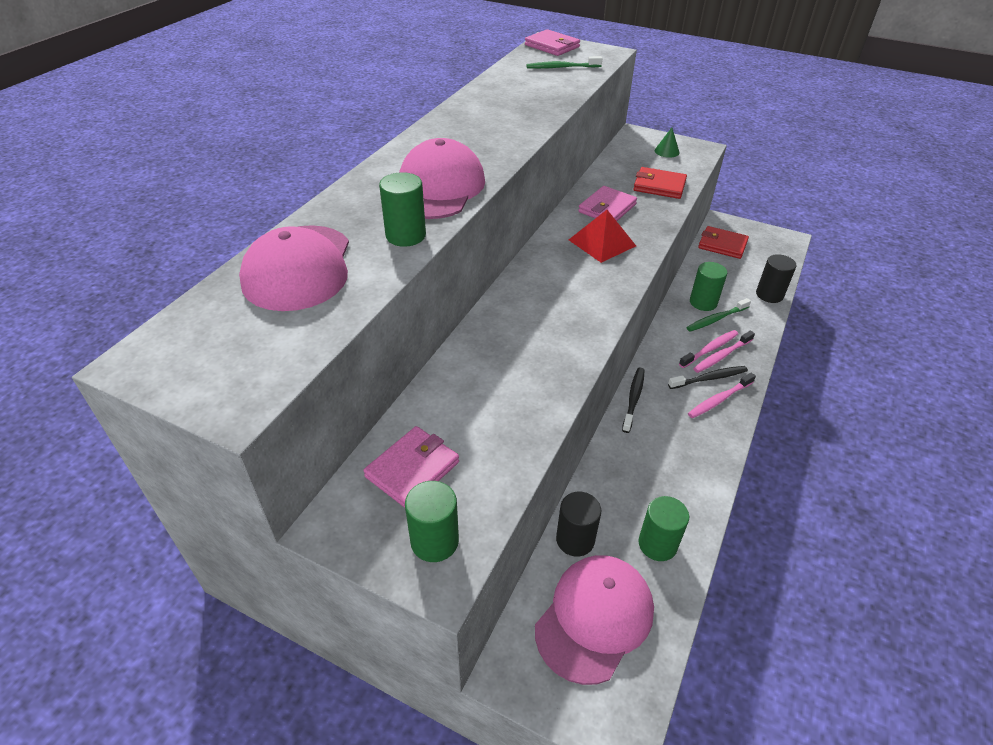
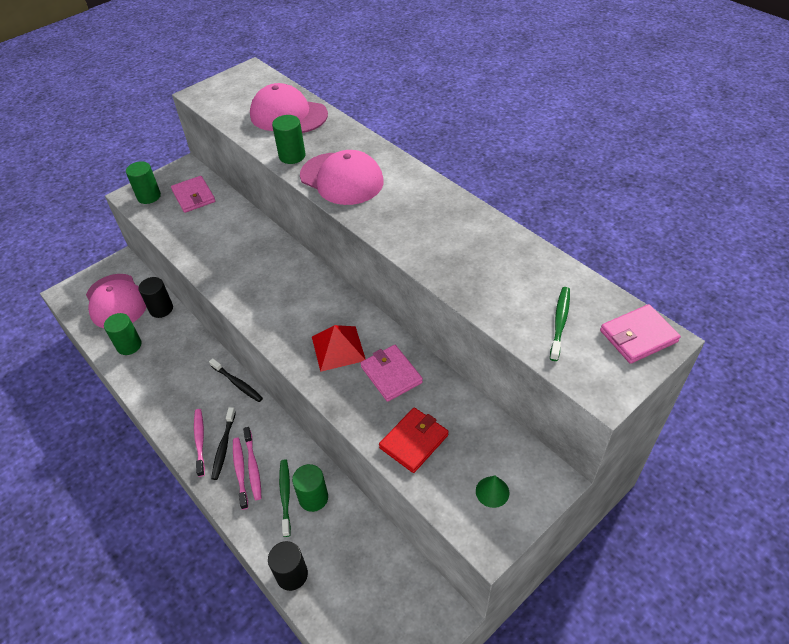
camera: 115 degrees right, 5 degrees up
(722, 245) = (399, 582): red wallet -> none

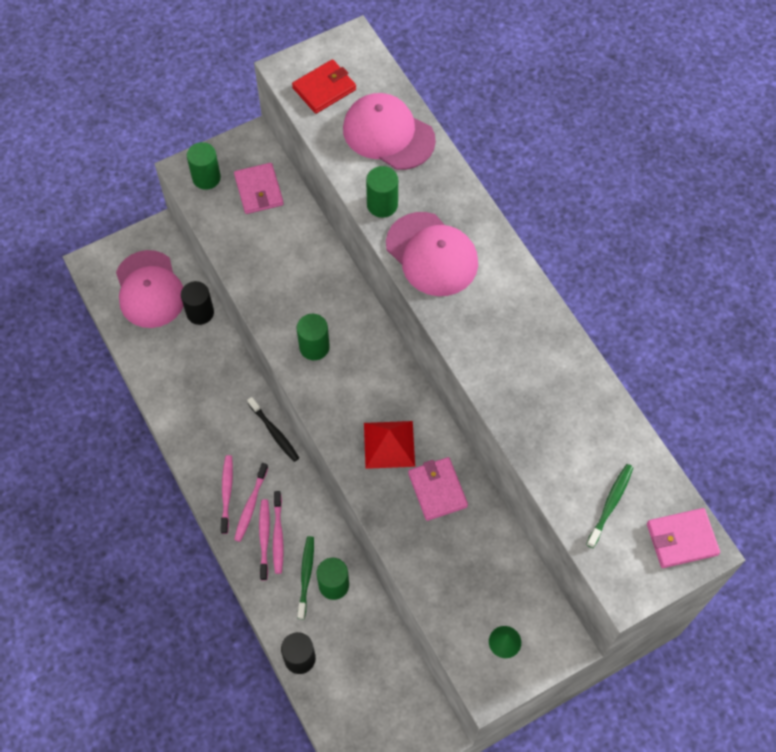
camera: 10 degrees right, 15 degrees up
(129, 345) = (160, 354): green cylinder -> green cylinder (314, 347)
(224, 446) = (251, 505): black toothbrush -> pink toothbrush
(414, 441) = (443, 571): red wallet -> red wallet (324, 89)

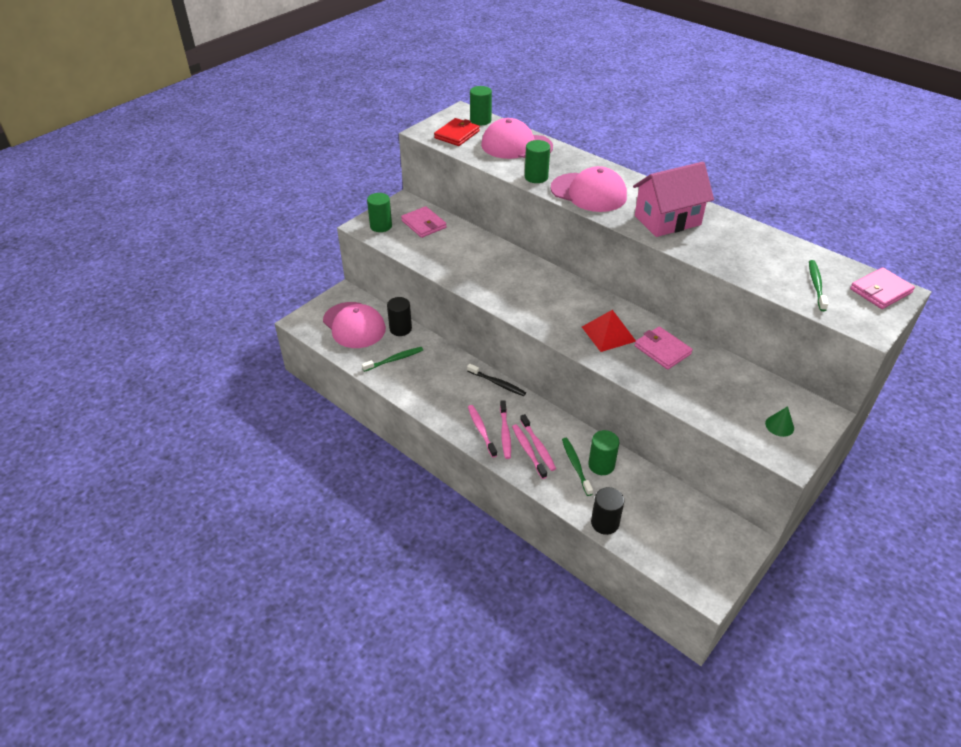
camera: 20 degrees left, 20 degrees down
(174, 358) = (394, 359): none -> green toothbrush
(314, 347) = (516, 294): green cylinder -> green cylinder (480, 120)
(500, 336) = (667, 220): none -> pink house

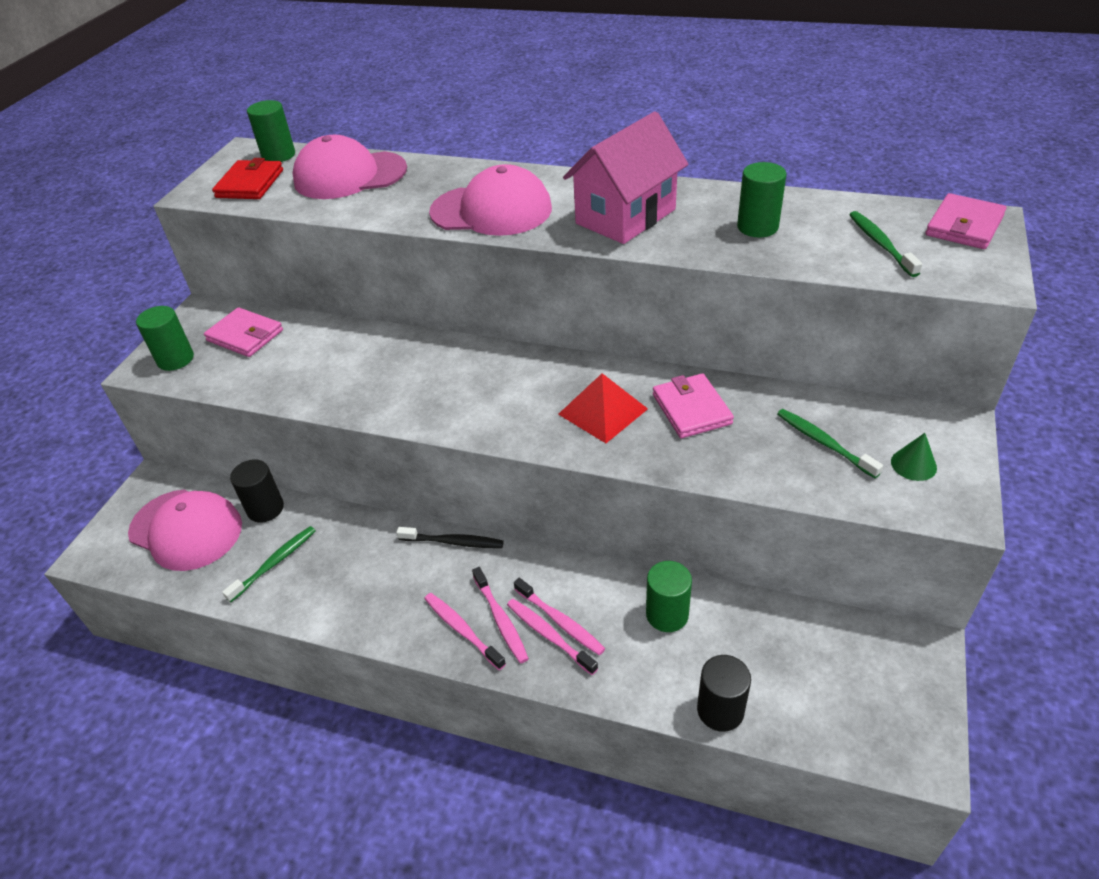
camera: 20 degrees left, 0 degrees up
(536, 177) = (401, 210): green cylinder -> green cylinder (757, 227)
(576, 465) = (631, 631): green toothbrush -> green toothbrush (824, 443)
(662, 350) = (691, 409): pink wallet -> pink wallet turned 45 degrees clockwise

